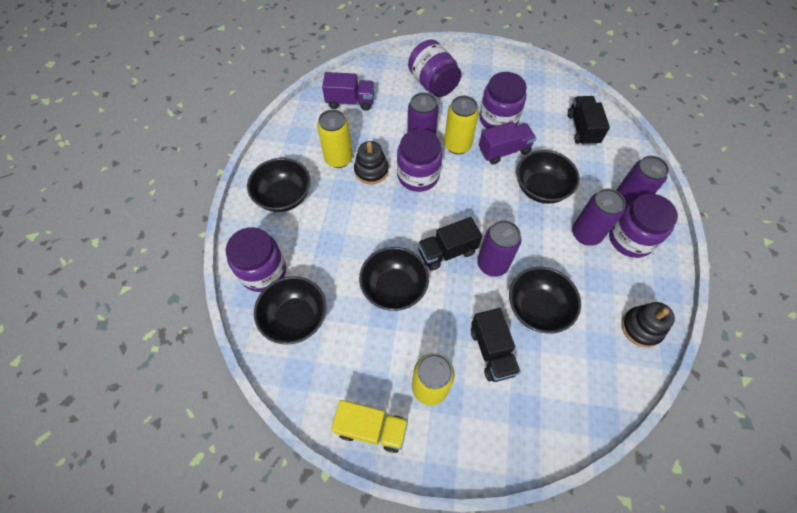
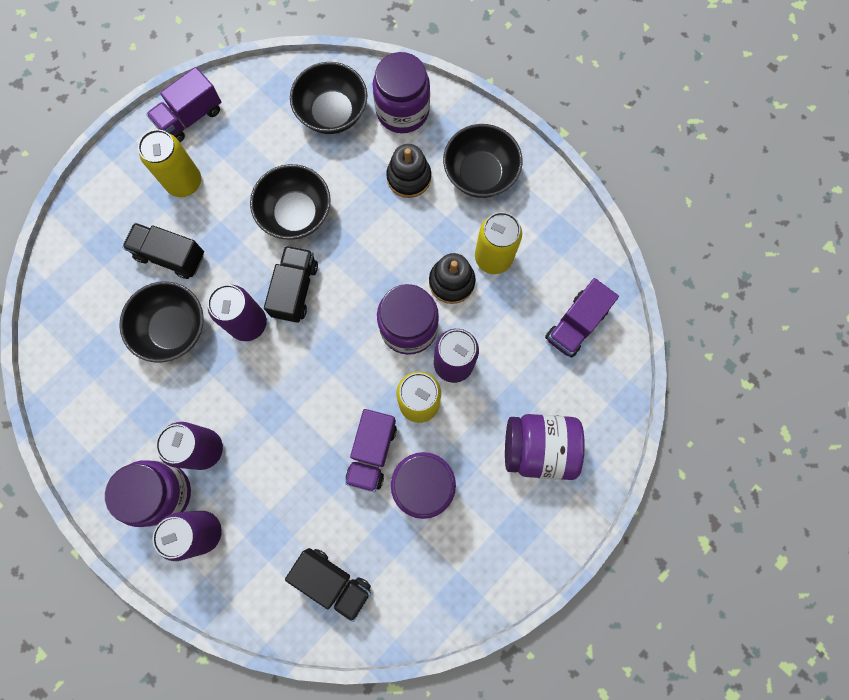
camera: 125 degrees right, 15 degrees up
(371, 428) = (190, 117): yellow truck -> purple truck
(541, 188) = (292, 450): black bowl -> none
(641, 328) = (78, 411): black stacking toy -> black stacking toy (409, 177)

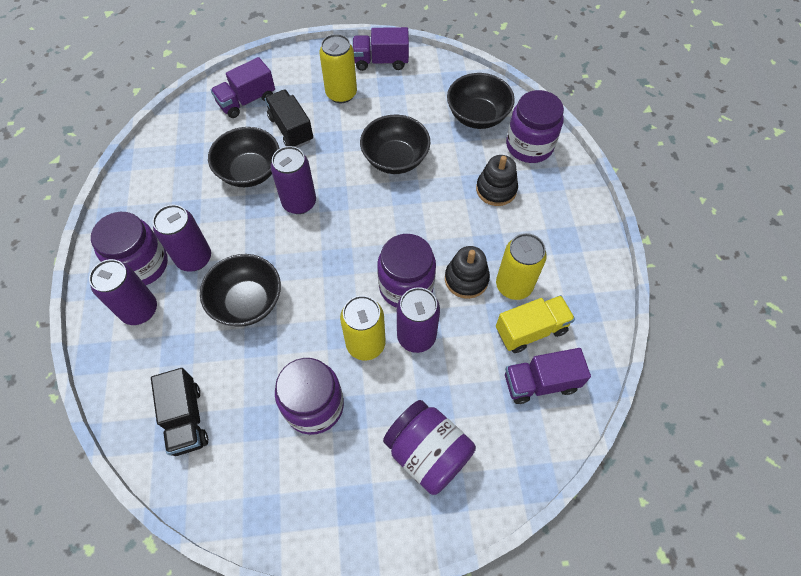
camera: 40 degrees right, 15 degrees down
(295, 289) = (350, 204): black truck -> none
(372, 452) = (300, 351): purple truck -> purple truck (247, 101)
(480, 174) = (553, 222): black bowl -> black bowl (247, 302)
(536, 286) = (531, 330): none -> yellow truck

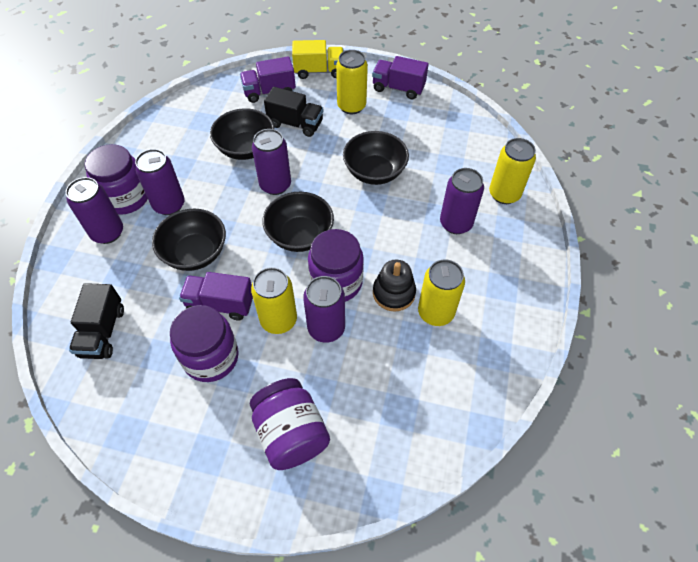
camera: 20 degrees right, 5 degrees down
(291, 129) = (295, 124): black truck -> black truck turned 120 degrees clockwise
(477, 116) = (466, 156): black bowl -> black bowl (300, 235)
(496, 189) = (456, 223): black stacking toy -> purple can
(529, 146) = (504, 194): purple jar -> yellow can
(531, 330) = (434, 357): yellow truck -> yellow truck (319, 71)
(540, 382) = (423, 407): purple truck -> purple truck (220, 304)

